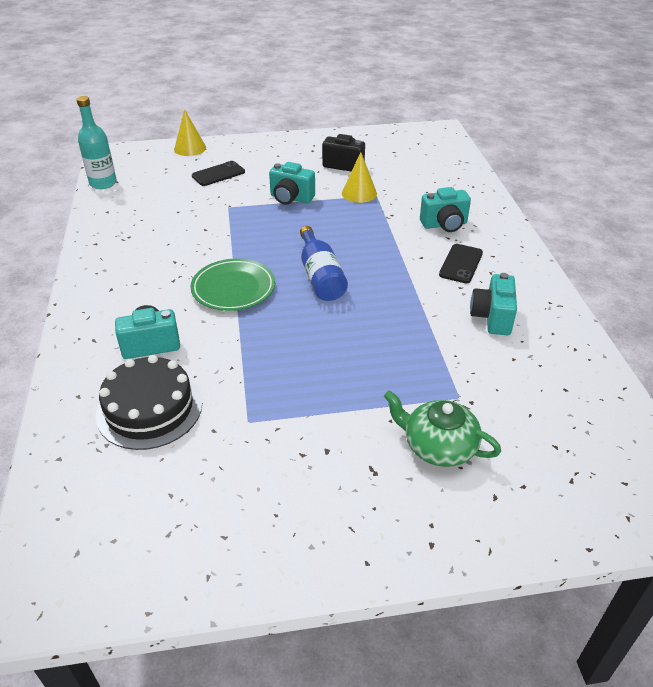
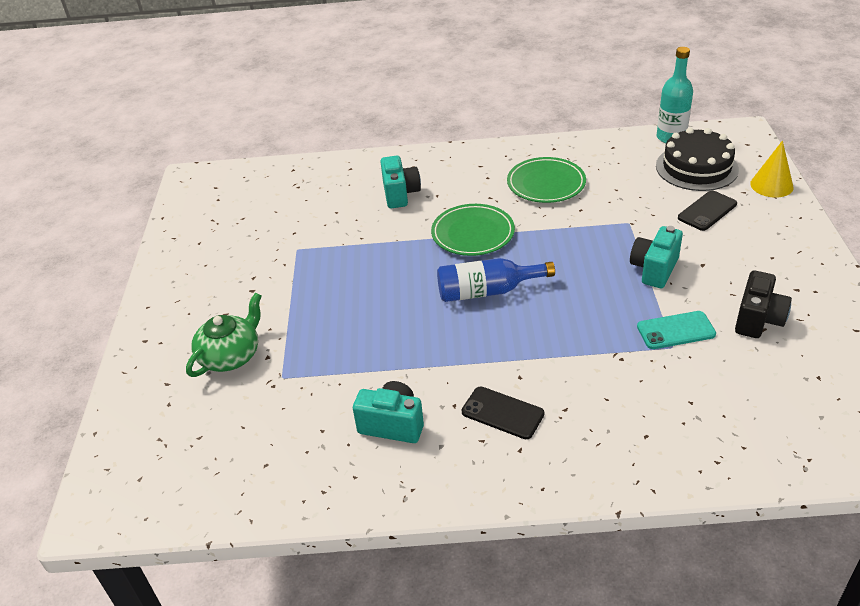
camera: 100 degrees right, 0 degrees up
(149, 408) = (326, 201): black cake -> black cake (696, 167)
(158, 247) = (546, 184): none -> green plate
(218, 174) = (707, 211): black phone -> black phone turned 75 degrees clockwise
(359, 193) = (675, 330): yellow cone -> turquoise phone
(444, 225) = (597, 409): turquoise camera -> none

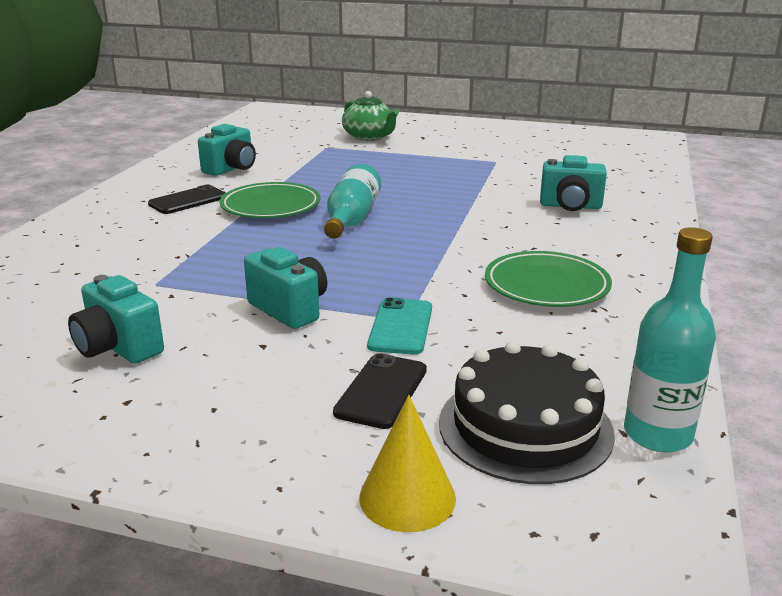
camera: 105 degrees right, 15 degrees down
(473, 233) = (461, 227): green plate -> green plate (270, 206)
(487, 291) = (352, 219): blue bottle -> turquoise bottle
(675, 330) = (174, 292): turquoise phone -> turquoise phone (401, 327)
(707, 211) = (381, 391): black phone -> black phone turned 45 degrees clockwise
(758, 320) = (118, 348): black camera -> turquoise camera

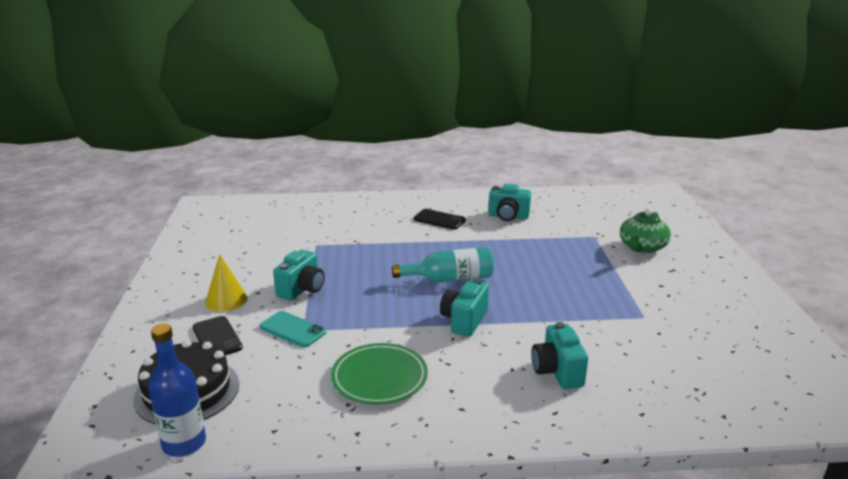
camera: 70 degrees right, 0 degrees up
(118, 348) = (244, 257): turquoise camera -> turquoise camera (464, 321)
(270, 206) = (451, 246): green plate -> none
(381, 391) = (217, 338): black phone -> black phone turned 60 degrees clockwise
(401, 327) = (292, 329): turquoise phone -> turquoise phone turned 45 degrees clockwise
(407, 497) = (123, 363): yellow cone -> yellow cone (226, 300)
(657, 434) = (184, 443): turquoise bottle -> blue bottle

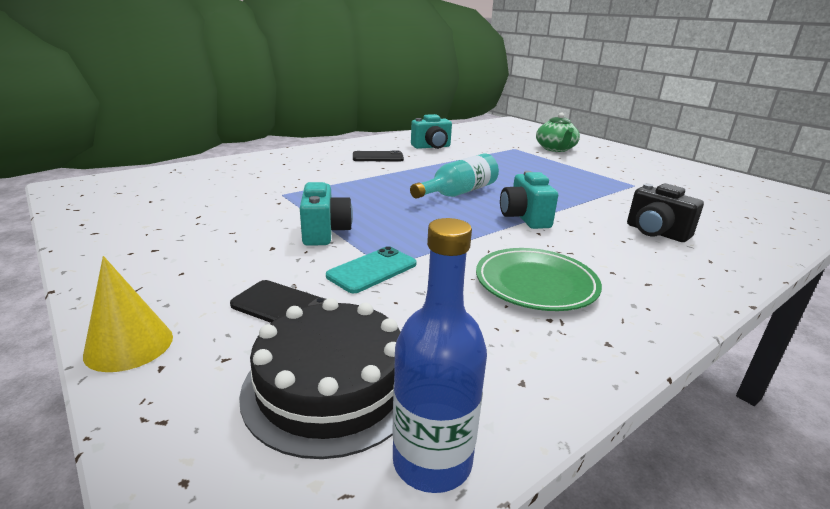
camera: 35 degrees left, 0 degrees up
(226, 300) = (239, 265): yellow cone -> yellow cone (129, 345)
(292, 329) = (372, 270): turquoise phone -> turquoise phone turned 45 degrees counterclockwise
(557, 372) = (655, 233): turquoise camera -> black camera

